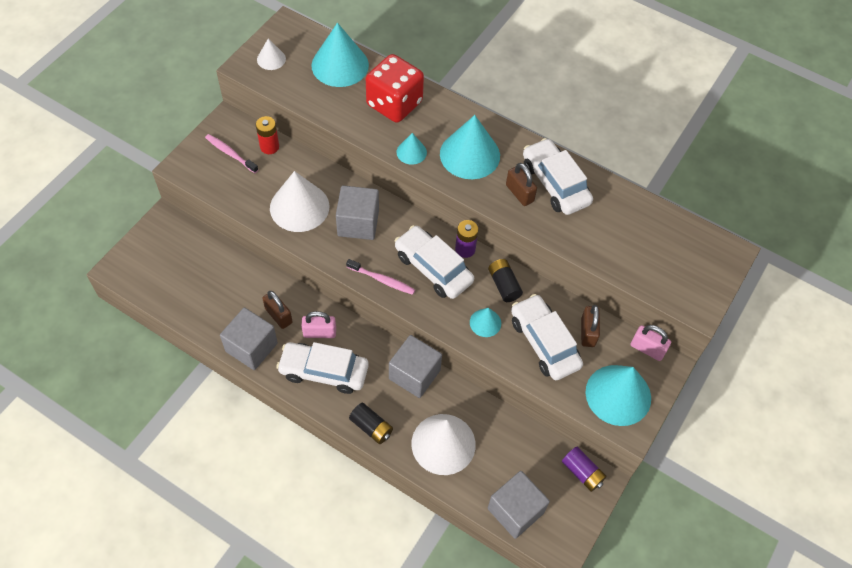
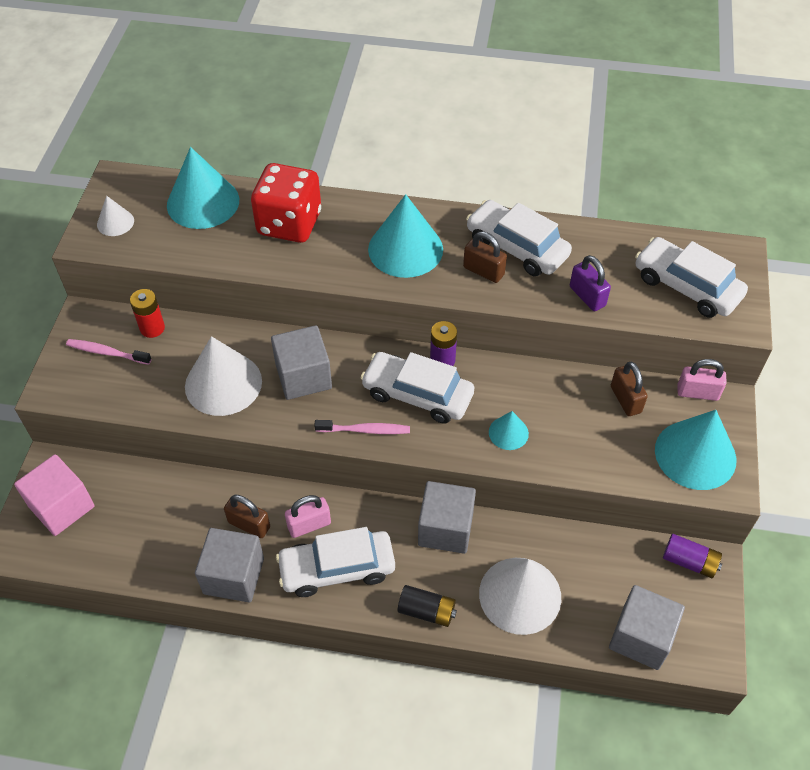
camera: 20 degrees left, 5 degrees down
(160, 252) = (62, 506): none -> pink cube
(411, 152) = (337, 269): turquoise cone -> none
(504, 285) = (507, 383): black battery -> none
(544, 343) = (585, 429): white car -> white car (686, 286)
(588, 242) = (587, 296): none -> purple padlock

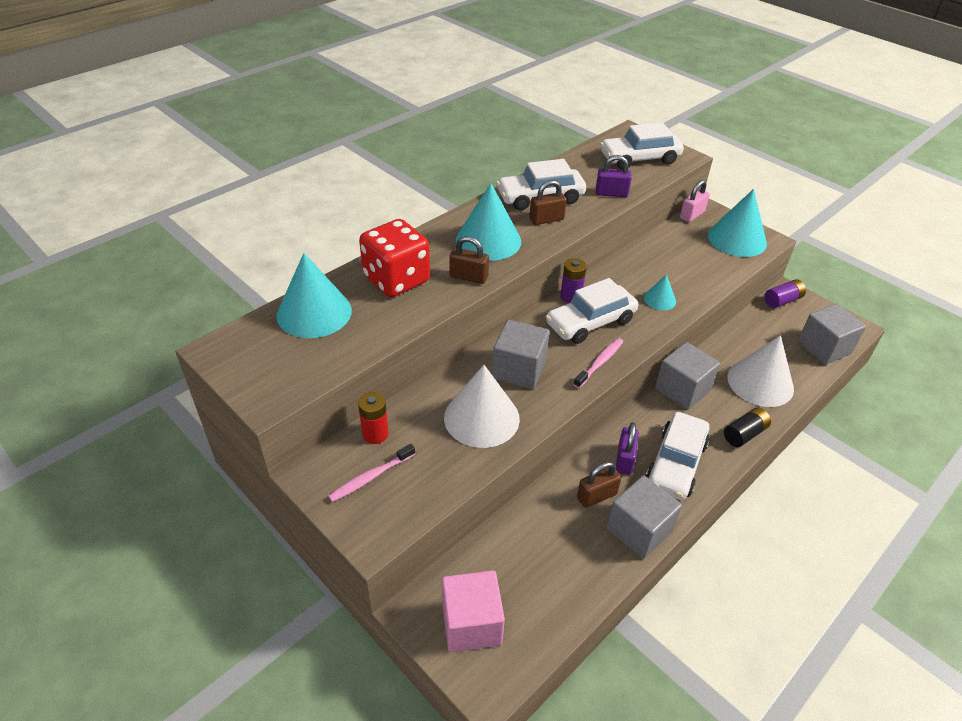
camera: 55 degrees left, 10 degrees down
(115, 222) = (269, 373): white cone -> none
(309, 525) = (624, 460): pink padlock -> purple padlock
(625, 399) = (674, 242): brown padlock -> brown padlock (468, 277)

